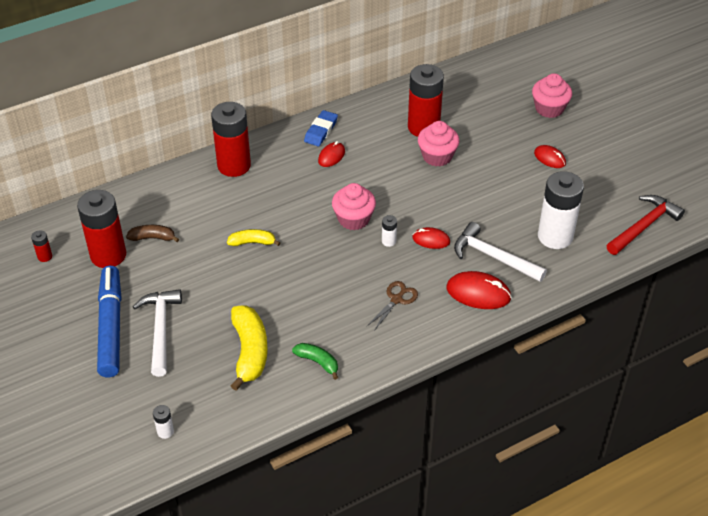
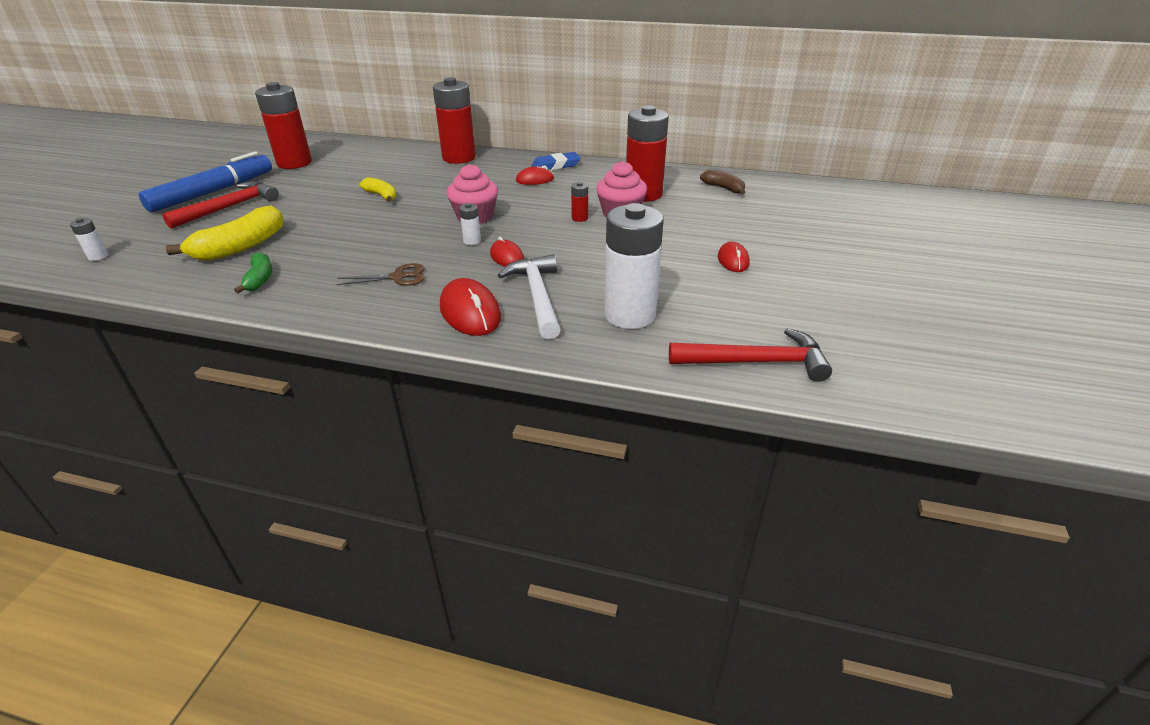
camera: 45 degrees right, 10 degrees down
(45, 256) = (266, 149): red battery -> red battery (579, 218)
(153, 238) = (334, 167): brown banana -> brown banana (724, 188)
(160, 329) = (229, 207): white hammer -> red hammer
(549, 108) = (796, 230): pink cupcake -> none

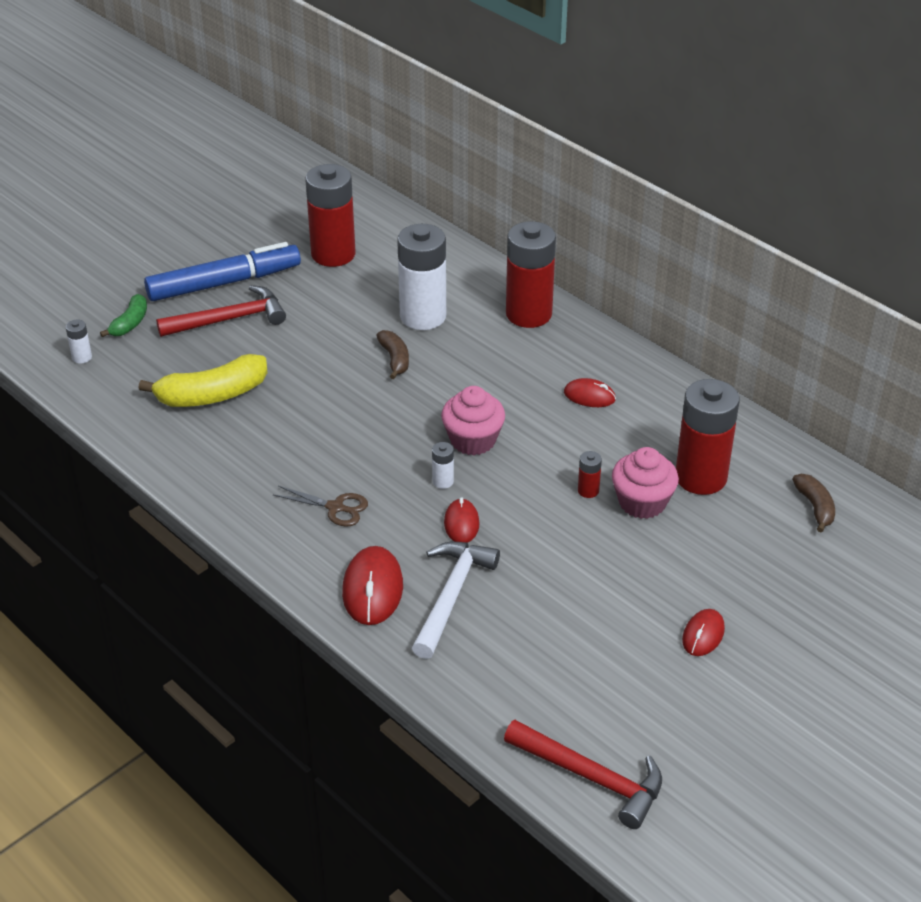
camera: 30 degrees right, 5 degrees up
(259, 279) = (208, 455): green banana -> green banana (130, 323)
(381, 196) = (395, 359): yellow banana -> brown banana
(556, 165) = (637, 376): blue eraser -> none
(629, 315) = (522, 663): white battery -> white battery (423, 316)

